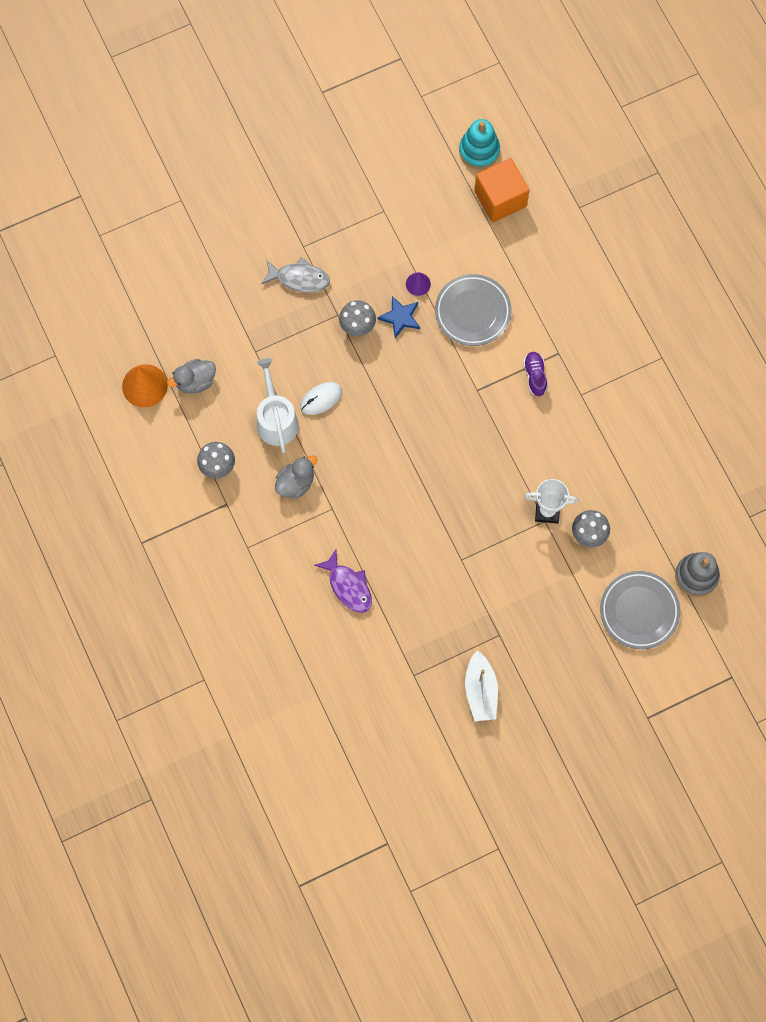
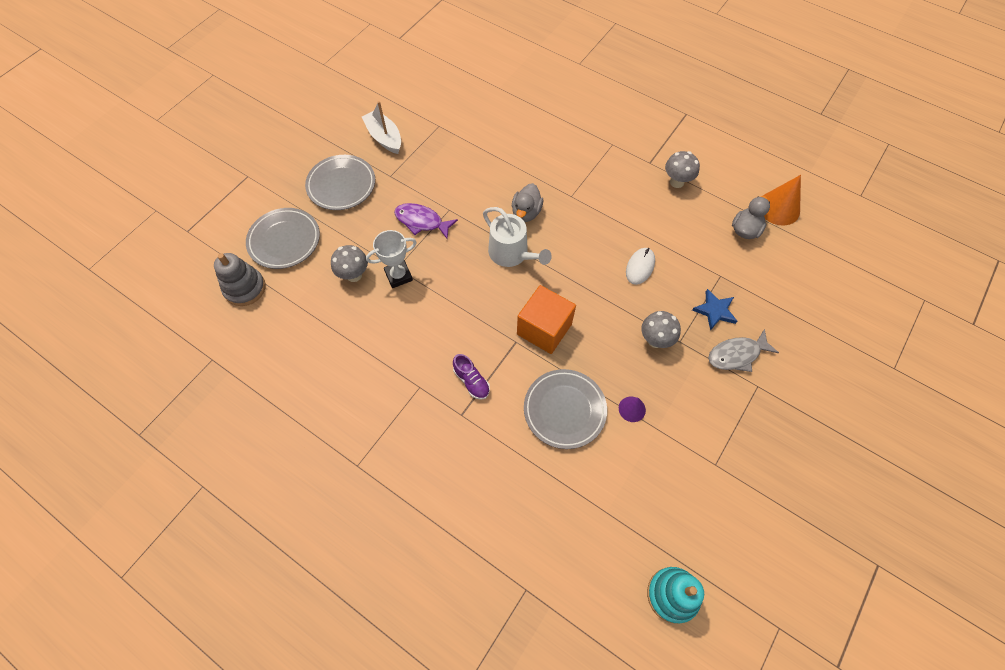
camera: 150 degrees right, 10 degrees down
(276, 419) = (662, 234): white watering can -> white watering can (512, 253)
(296, 483) = (611, 199): grey duck -> grey duck (526, 212)
(348, 586) = (522, 154): purple fish -> purple fish (421, 221)
(400, 317) = (625, 369): blue star -> blue star (715, 311)
(500, 199) = (614, 548): orange cube -> orange cube (544, 329)
(554, 650) = (341, 185): none -> grey plate

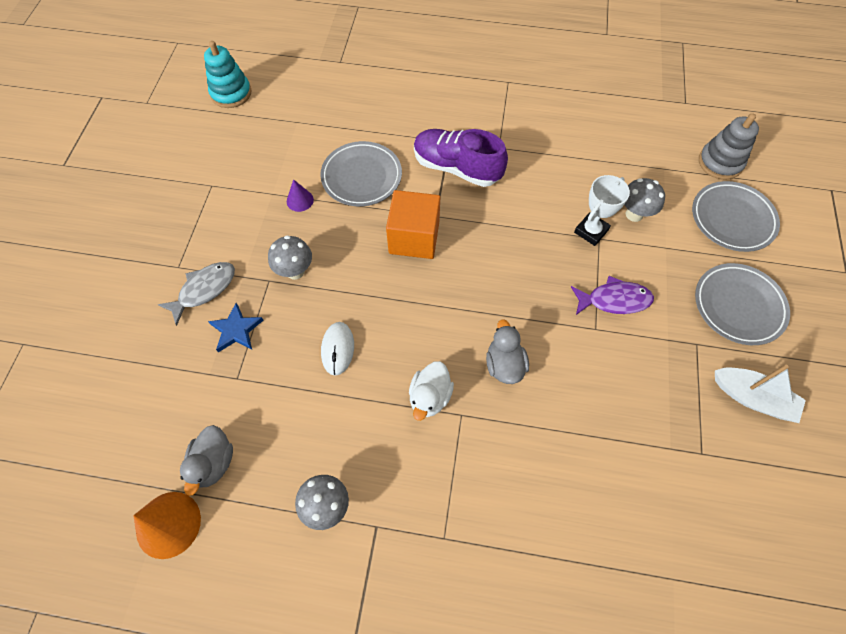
camera: 155 degrees right, 0 degrees up
(471, 381) = (457, 168): purple shoe -> purple shoe, size x1.96
(512, 253) = (491, 304): white watering can -> none
(587, 213) = (430, 397): none -> white duck

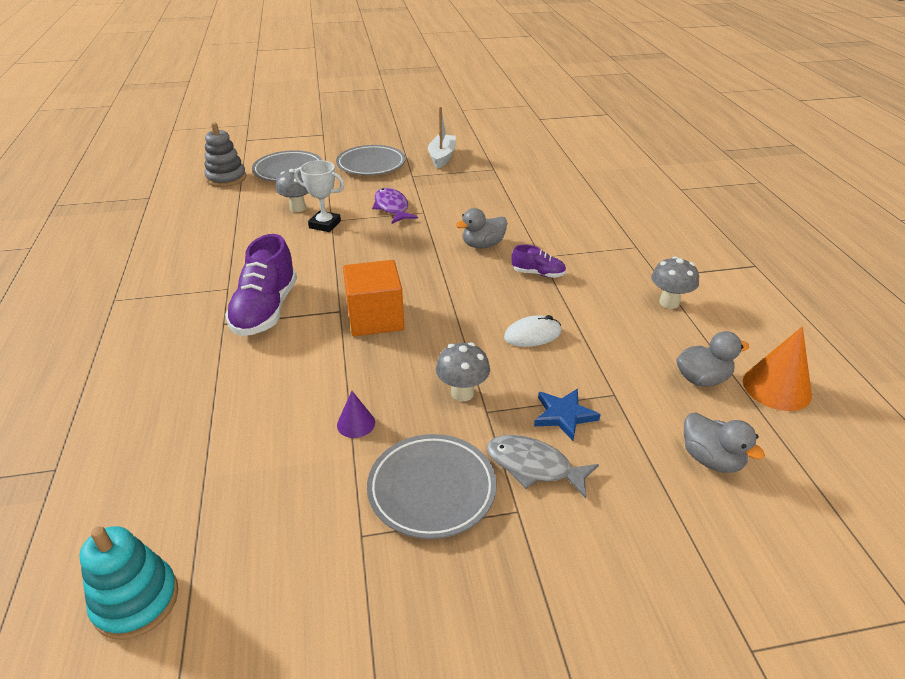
camera: 110 degrees left, 25 degrees down
(139, 410) = (711, 459): none -> grey duck
(361, 177) = (299, 379): grey plate -> grey plate (432, 489)
(430, 397) = (538, 273): white duck -> purple shoe

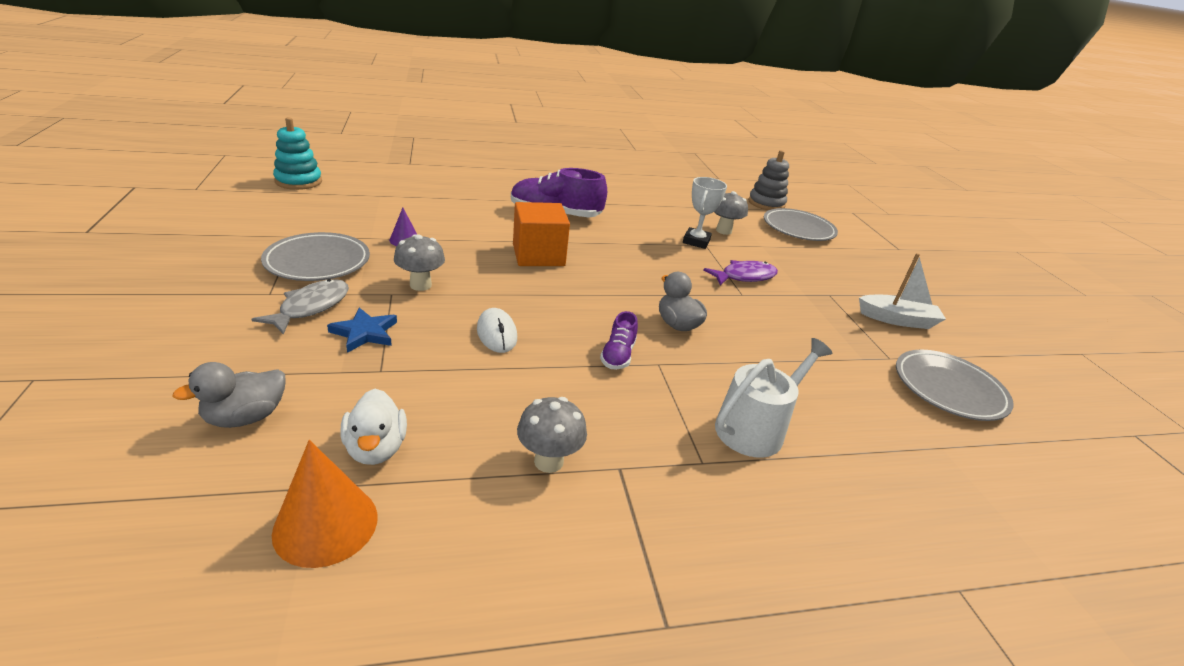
camera: 85 degrees right, 5 degrees down
(371, 164) = (841, 271): grey plate -> grey plate (948, 389)
(594, 226) = (755, 428): none -> white watering can
(702, 379) = (376, 448): grey duck -> white duck

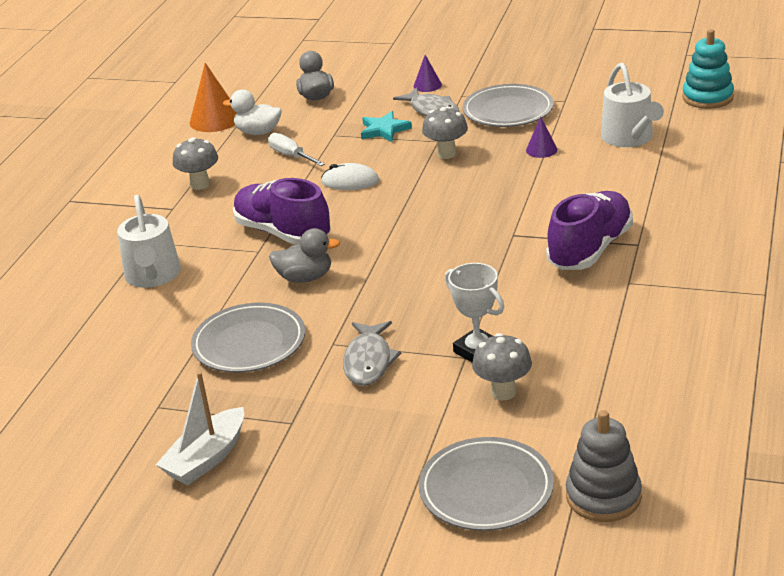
camera: 125 degrees right, 0 degrees up
(230, 321) = (427, 85): none -> purple cone
(365, 333) = (384, 130): blue star -> turquoise star
(377, 207) = (630, 138): none -> white watering can
(446, 393) = (291, 156): none -> white screwdriver
(538, 255) = (481, 221): orange cube -> none
(618, 355) = (283, 233): purple shoe -> purple shoe, size x1.96
(744, 277) = (368, 361): purple fish -> grey fish
(948, 389) = (88, 423): grey plate -> grey plate (249, 344)

